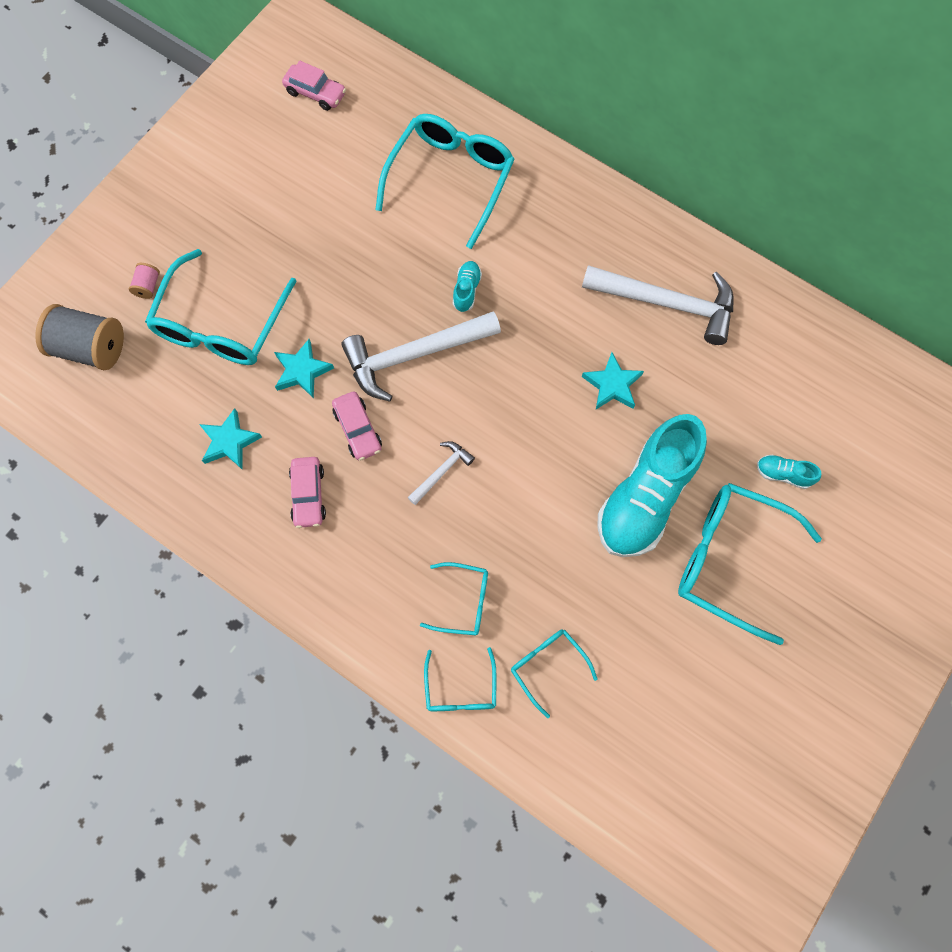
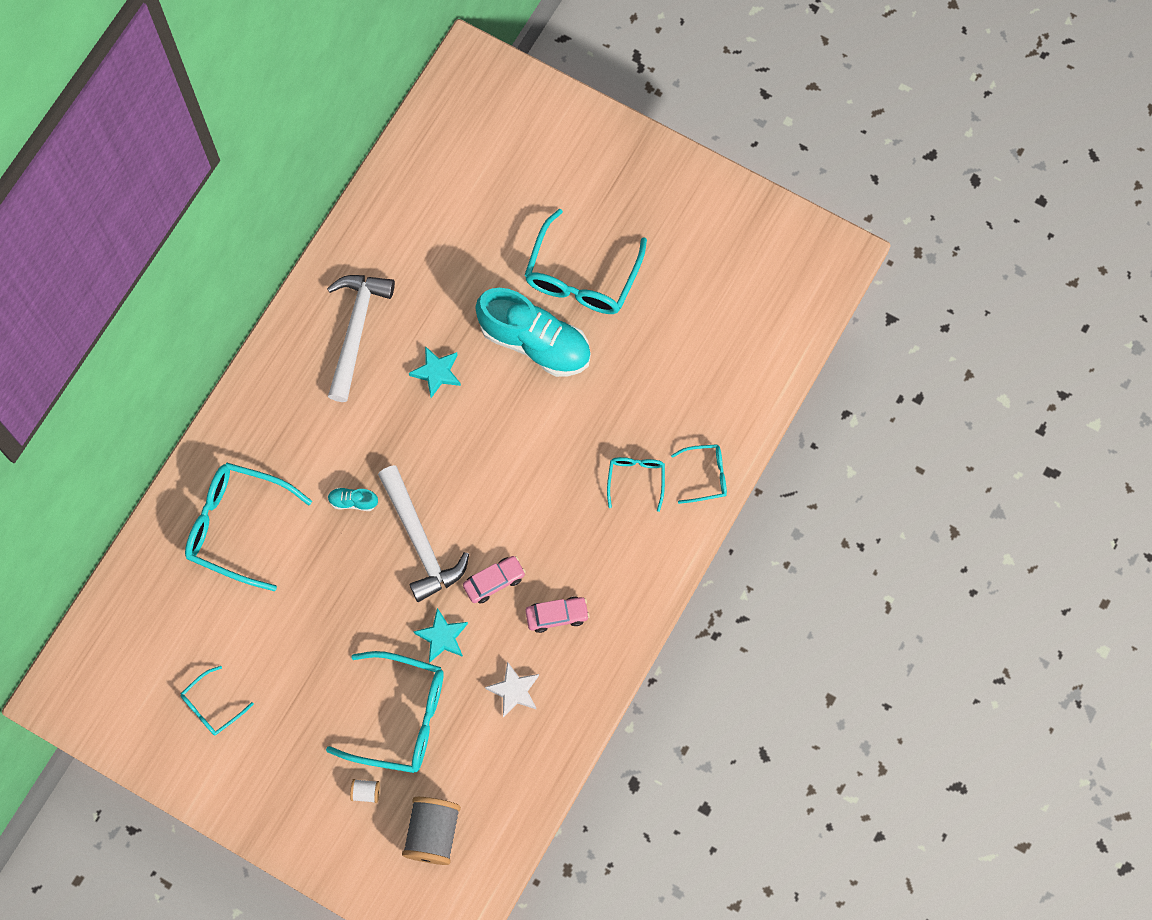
camera: 95 degrees left, 0 degrees up
(148, 286) = (366, 792): pink spool -> white spool
(229, 441) = (514, 691): turquoise star -> white star
(315, 93) = (143, 665): pink car -> none
(441, 471) = (526, 507): white hammer -> none
(548, 666) = (681, 411): turquoise glasses -> turquoise glasses (212, 706)
(783, 474) = (506, 237): turquoise shoe -> none

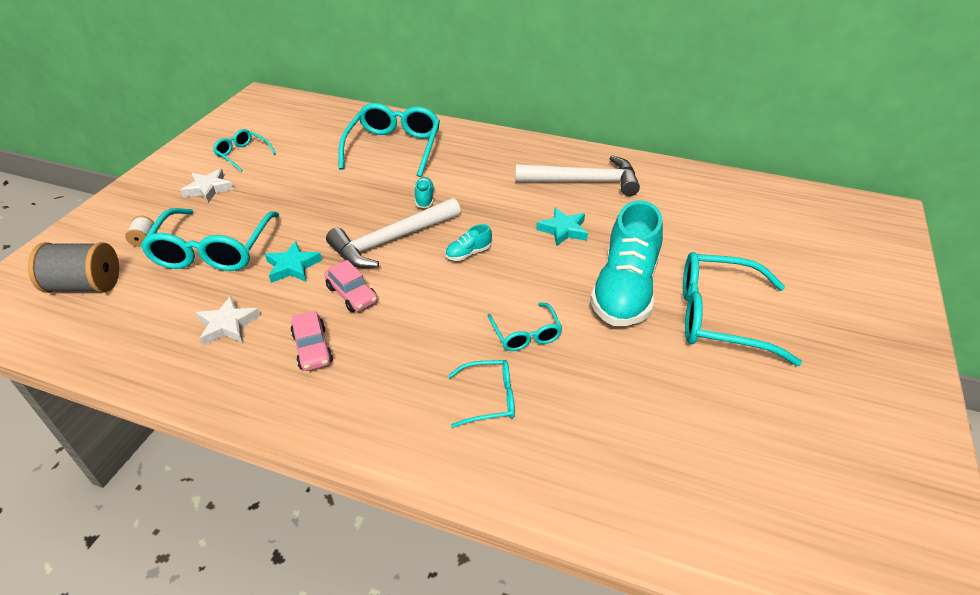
camera: 80 degrees right, 30 degrees down
(282, 737) = (209, 189): none -> white star
(455, 469) = (468, 253): none -> turquoise shoe
(706, 475) = (512, 474): turquoise glasses -> turquoise glasses (526, 334)

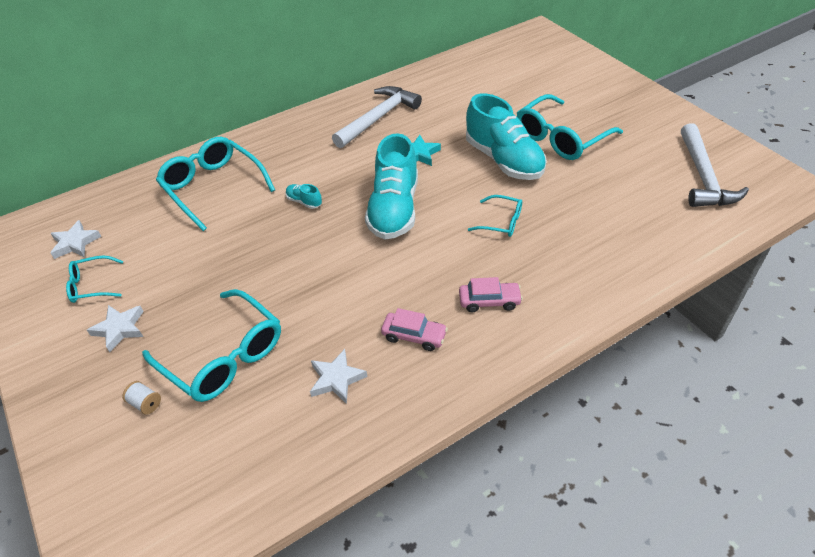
camera: 50 degrees left, 5 degrees up
(85, 286) = (171, 471): grey spool -> none
(278, 125) = (75, 243): none -> white star
(292, 266) = (304, 311): turquoise star -> none
(352, 294) = (375, 290): pink car -> pink car (489, 301)
(391, 241) = (335, 242): white hammer -> white hammer (703, 177)
(468, 253) = (394, 209): turquoise shoe -> turquoise shoe, size x2.49
(489, 398) = (542, 266): turquoise glasses -> none

